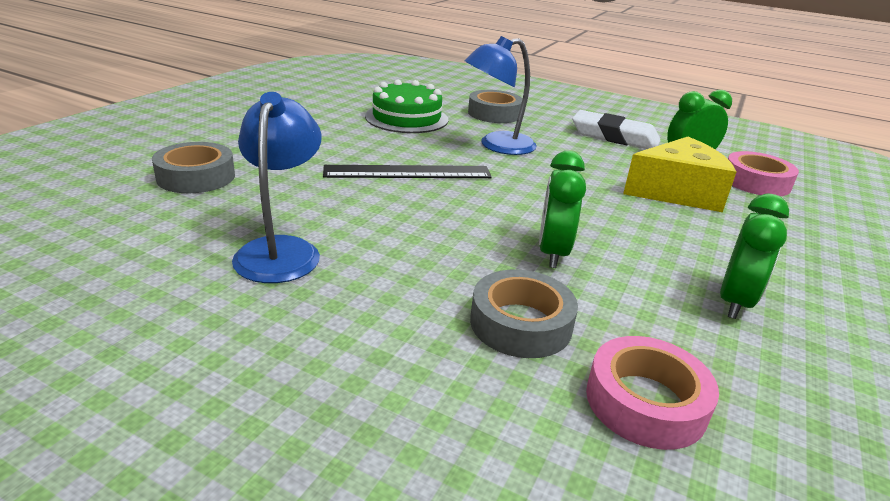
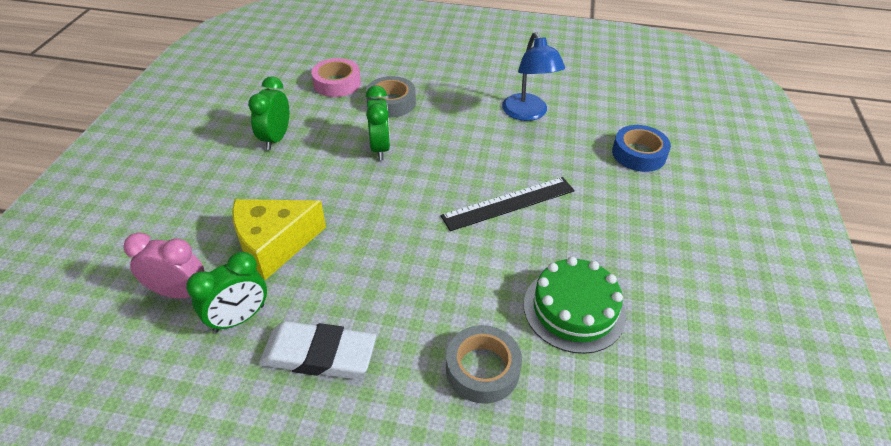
camera: 165 degrees right, 15 degrees up
(196, 177) = (638, 154): grey tape -> blue tape
(497, 146) = (452, 277): blue lamp -> none
(756, 182) = (179, 292): pink tape -> pink clock

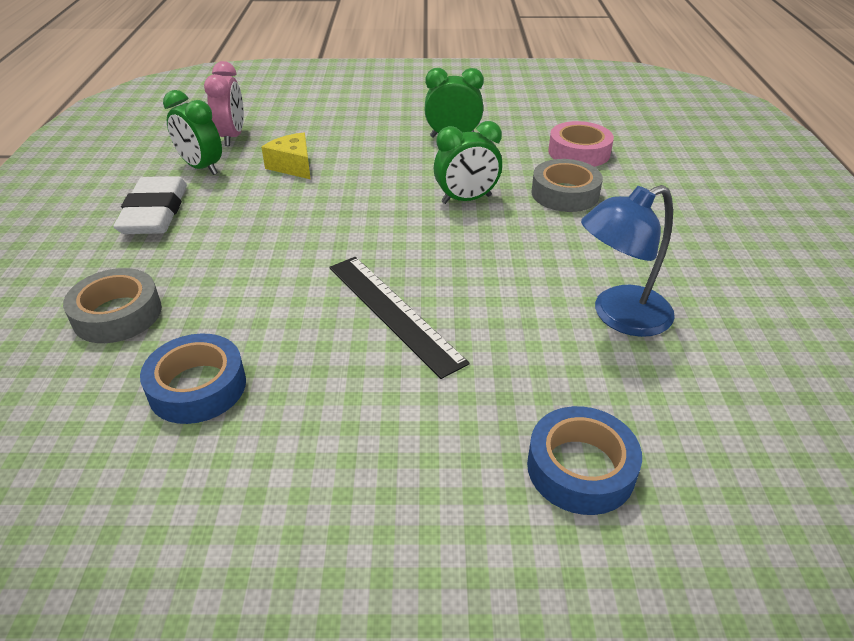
camera: 80 degrees right, 5 degrees down
(274, 245) = (293, 166): yellow cheese -> yellow cheese, size x0.61
(574, 309) = (197, 387): green cake -> blue tape

